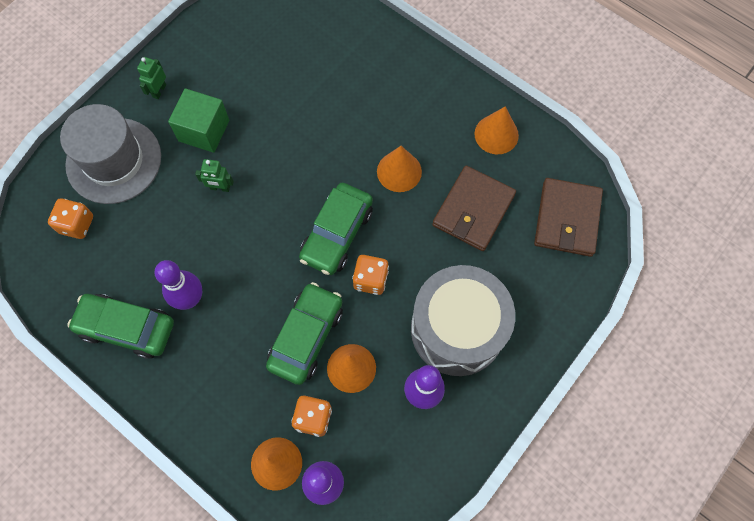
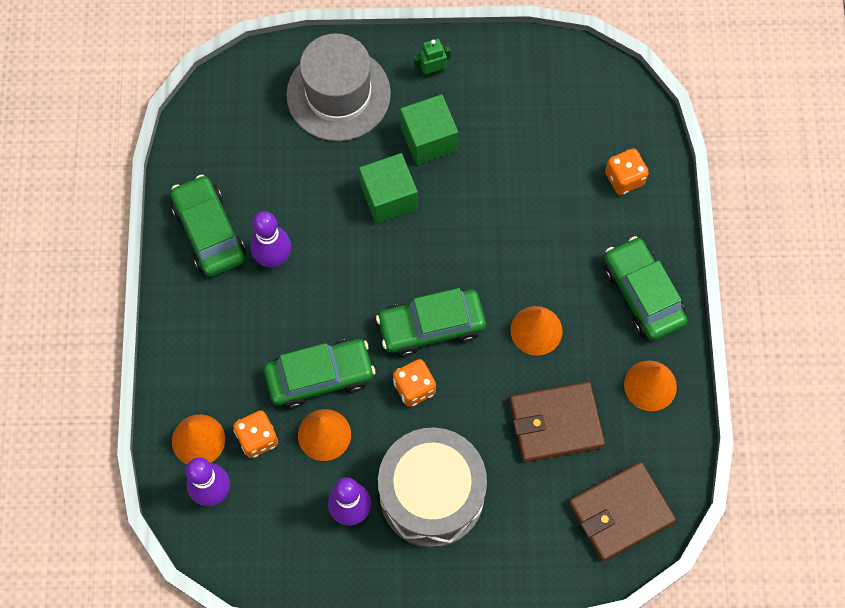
camera: 50 degrees right, 0 degrees up
(77, 224) = (260, 117): orange dice -> orange dice (624, 178)
(220, 188) = (389, 197): green robot -> green cube
(431, 90) = (642, 294): none -> green car

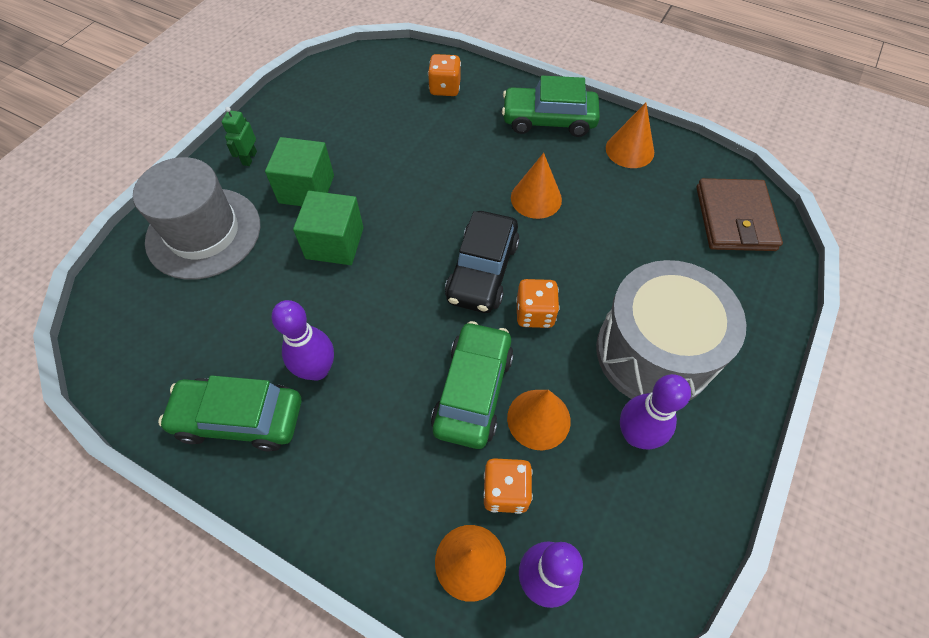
camera: 60 degrees left, 10 degrees down
(431, 326) = (482, 271): green car -> black car
(556, 423) = (630, 224): brown wallet -> none

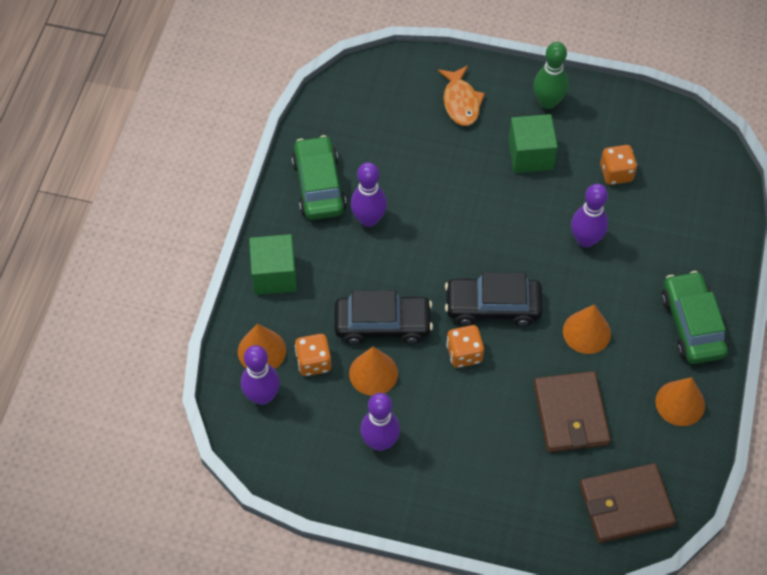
camera: 75 degrees right, 0 degrees up
(204, 233) = (461, 102): grey hat -> orange fish
(249, 158) = (548, 102): green robot -> green bowling pin
(335, 243) = (483, 193): green cube -> green cube (274, 275)
(429, 171) = (585, 240): none -> purple bowling pin
(445, 88) = (698, 225): orange dice -> orange dice (616, 173)
(473, 391) = (383, 325): green car -> black car
(628, 236) = (570, 414): none -> brown wallet
(653, 352) = (456, 447): grey drum -> none

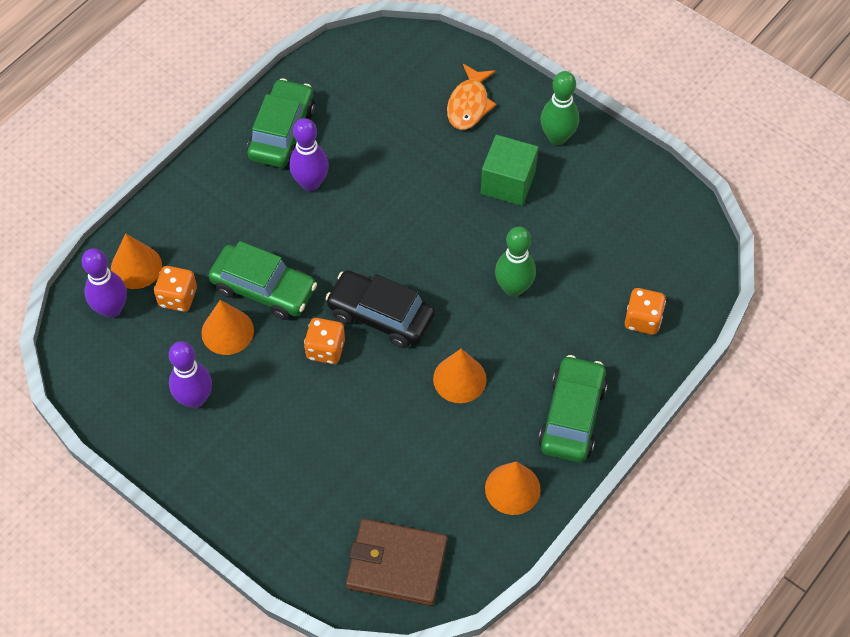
camera: 25 degrees right, 0 degrees up
(274, 275) = (190, 200): green cube -> none
(383, 325) = (264, 289): black car -> green car
(570, 414) = (395, 452): brown wallet -> none
(585, 240) = (513, 288): purple bowling pin -> green bowling pin
(616, 173) = (585, 234): orange dice -> orange dice (642, 320)

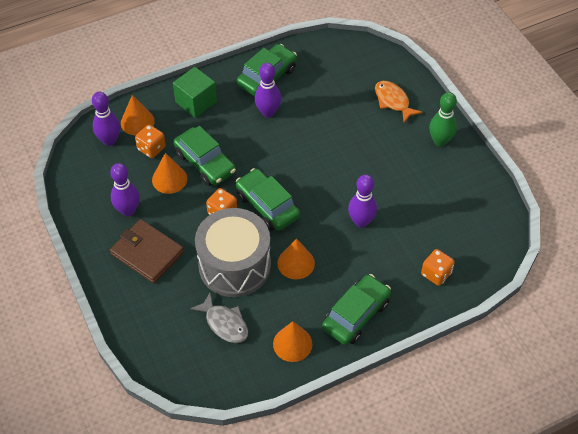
camera: 25 degrees right, 5 degrees down
(381, 315) = (267, 206): black car -> green car
(381, 415) = (234, 265): none -> grey drum
(397, 564) = (194, 359): brown wallet -> brown wallet (147, 253)
(411, 499) = (224, 323): none -> grey fish
(469, 104) = (393, 101): orange fish -> orange fish turned 105 degrees clockwise
(508, 183) = (392, 157): green cube -> green cube (196, 102)
(513, 288) = (361, 221): green bowling pin -> purple bowling pin

